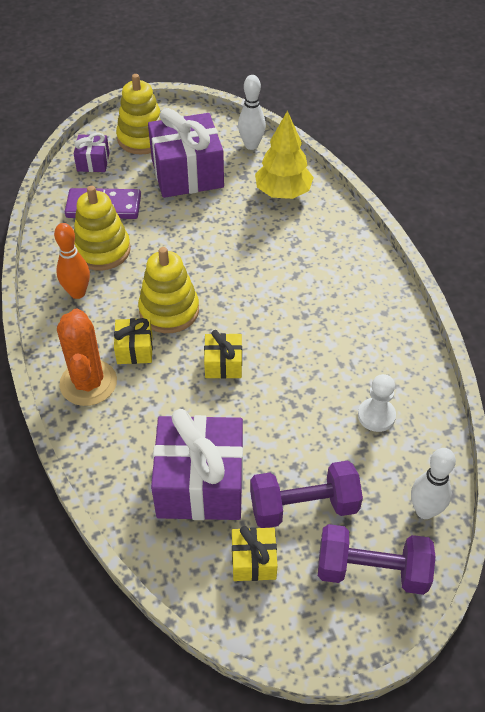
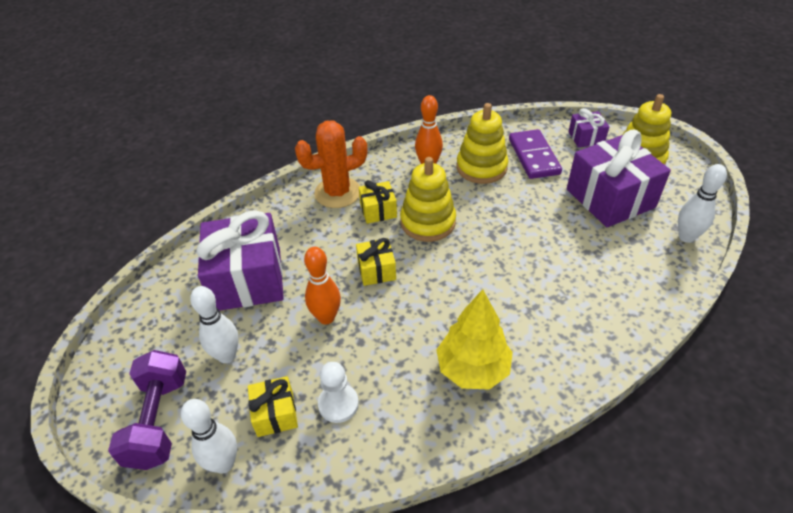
camera: 80 degrees right, 5 degrees down
(253, 561) = (173, 328): yellow gift -> yellow gift (275, 414)
(275, 414) = (326, 317): none -> orange bowling pin
(283, 192) = (628, 275): yellow tree -> yellow tree (473, 369)
(303, 506) = (227, 356): purple dumbbell -> white bowling pin

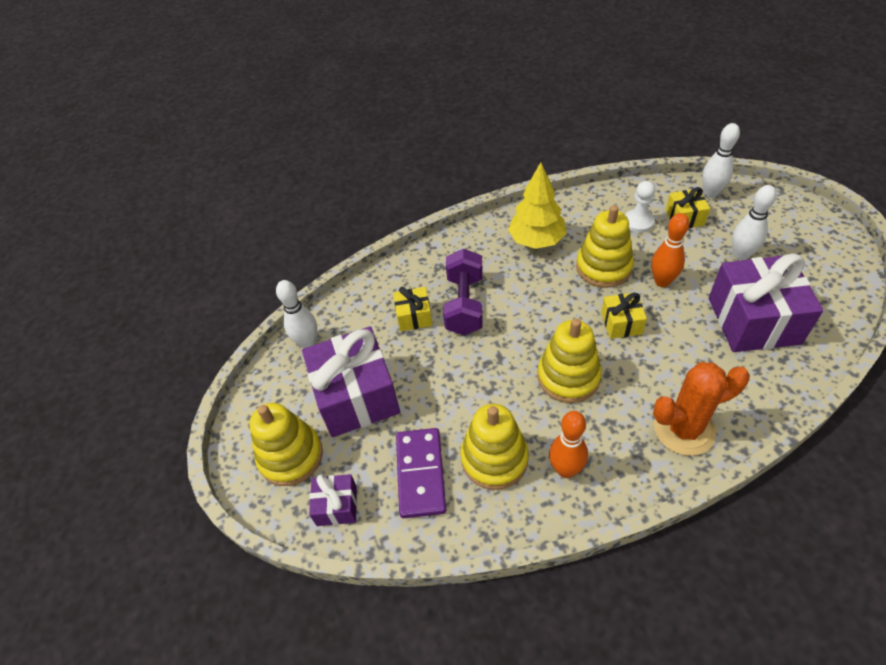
camera: 170 degrees left, 5 degrees up
(158, 420) = (773, 215): purple dumbbell -> purple dumbbell (464, 304)
(378, 210) = (627, 397): yellow gift -> yellow gift (414, 316)
(389, 332) = (603, 267): none -> yellow stacking toy

